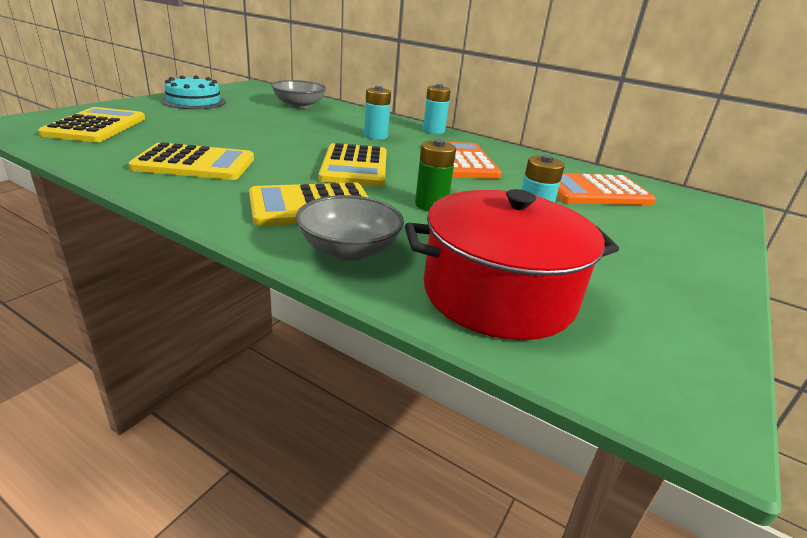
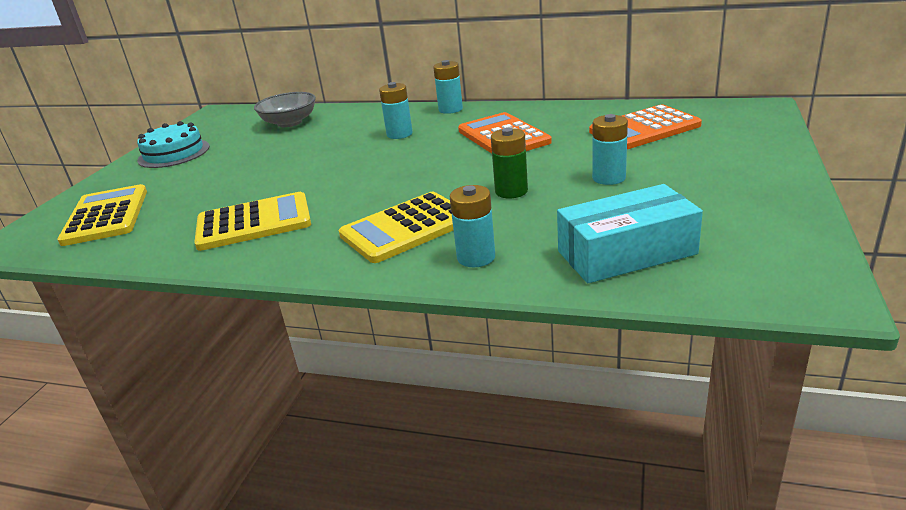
camera: 10 degrees left, 0 degrees up
(349, 250) = (476, 257): grey bowl -> turquoise battery
(354, 166) = (409, 174): yellow calculator -> none
(498, 294) = (626, 253): red pot -> turquoise box

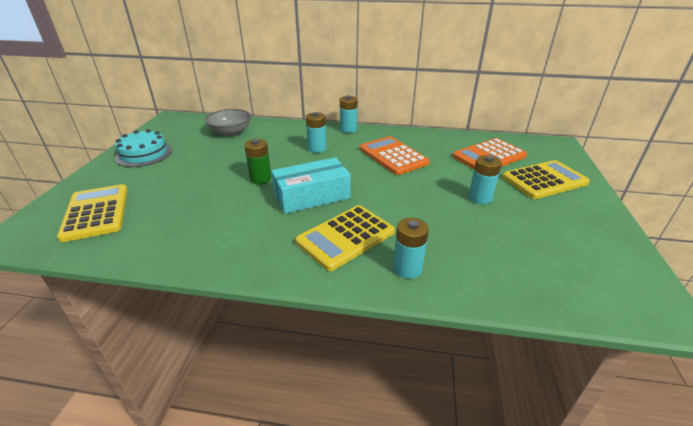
camera: 10 degrees left, 5 degrees up
(254, 223) = (223, 226): yellow calculator -> yellow calculator (544, 180)
(511, 191) = (414, 206): green battery -> green battery (261, 179)
(626, 253) = (516, 268): turquoise box -> turquoise box (312, 196)

